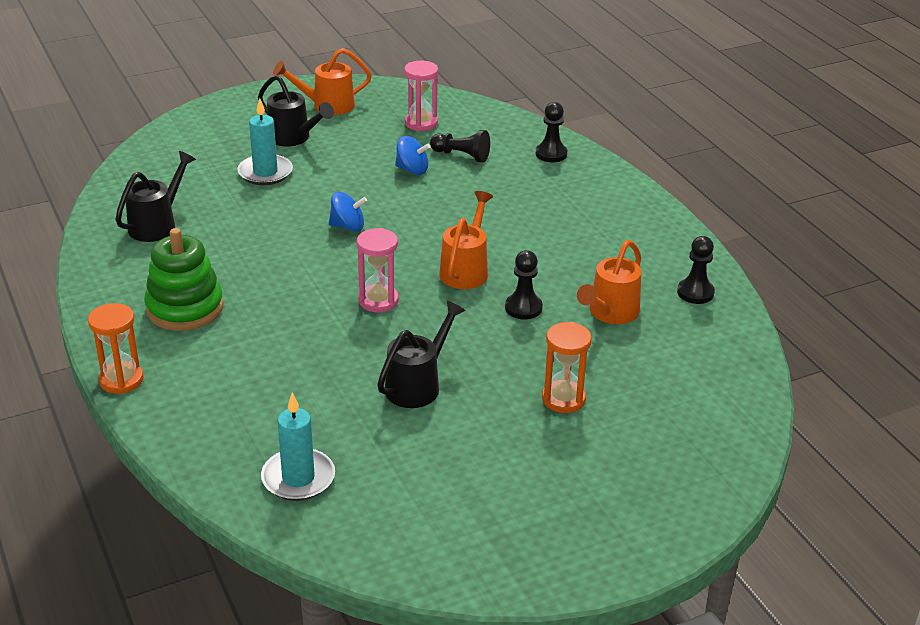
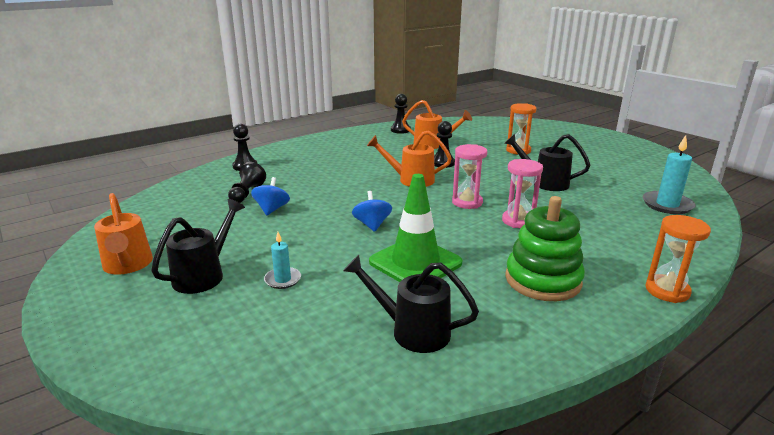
camera: 100 degrees left, 10 degrees down
(257, 241) = (415, 262): none -> green traffic cone
(265, 172) = (283, 280): turquoise candle -> turquoise candle, size x0.59
(421, 123) = (183, 214): pink hourglass -> pink hourglass (518, 221)

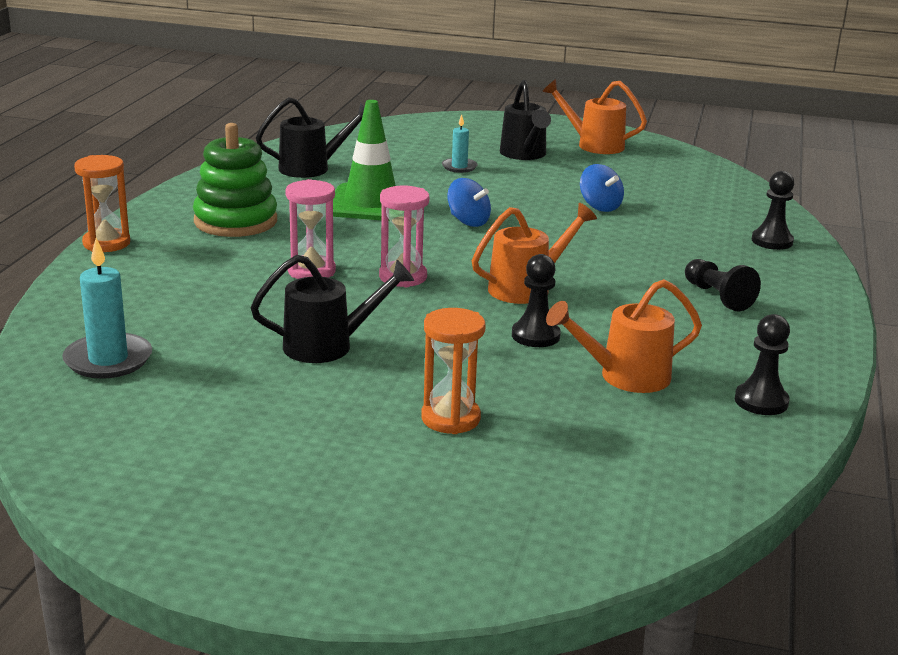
camera: 140 degrees right, 0 degrees up
(246, 193) = (669, 213): black pawn -> black pawn (717, 297)

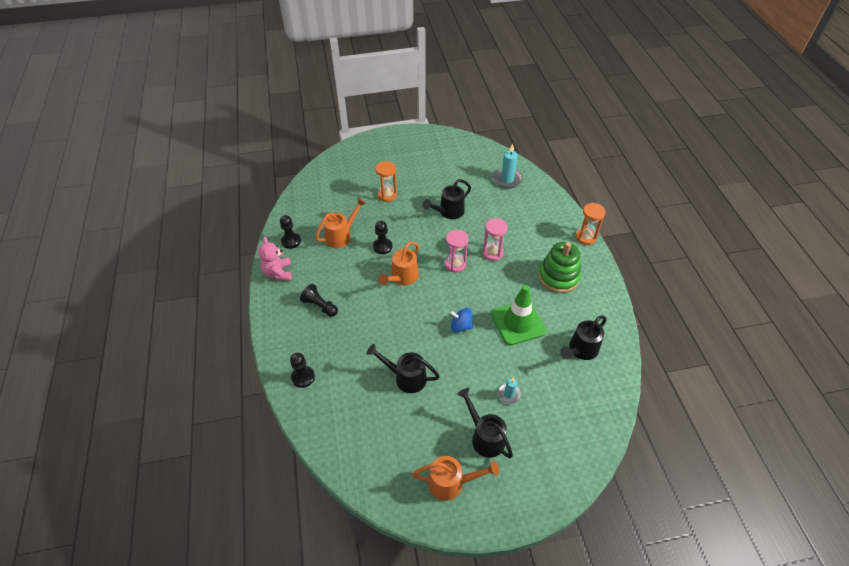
camera: 155 degrees right, 25 degrees up
(600, 206) = (405, 377): blue spinning top -> black watering can
(802, 359) = (278, 273): none -> pink teddy bear

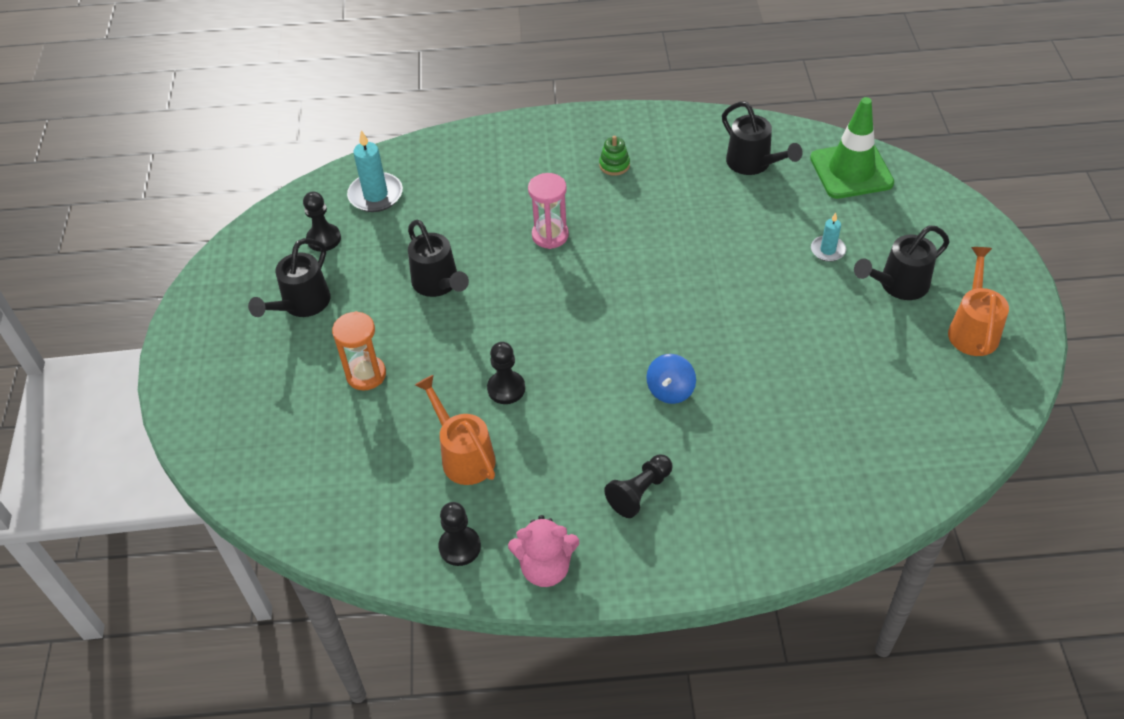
camera: 80 degrees left, 0 degrees up
(303, 377) = (797, 518): black pawn -> black pawn (324, 239)
(402, 278) = (588, 363): orange watering can -> none
(405, 377) = (798, 370): black watering can -> black watering can (301, 305)
(455, 264) = (568, 286): pink hourglass -> none
(461, 326) = (701, 292): blue spinning top -> blue spinning top (670, 390)
(518, 322) = (699, 223): green traffic cone -> green traffic cone (851, 171)
(558, 277) = (614, 165): green stacking toy -> green stacking toy, size x0.46
(585, 237) = (537, 122): orange hourglass -> none

